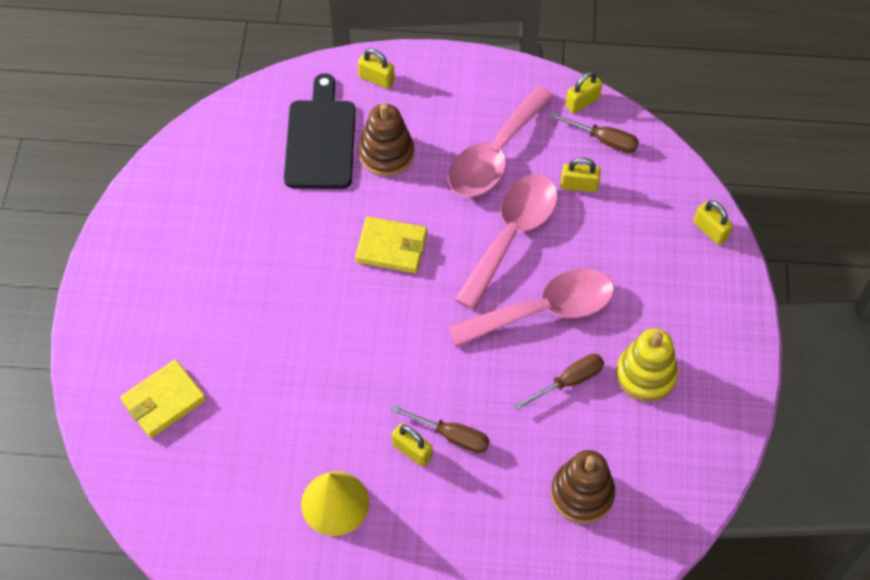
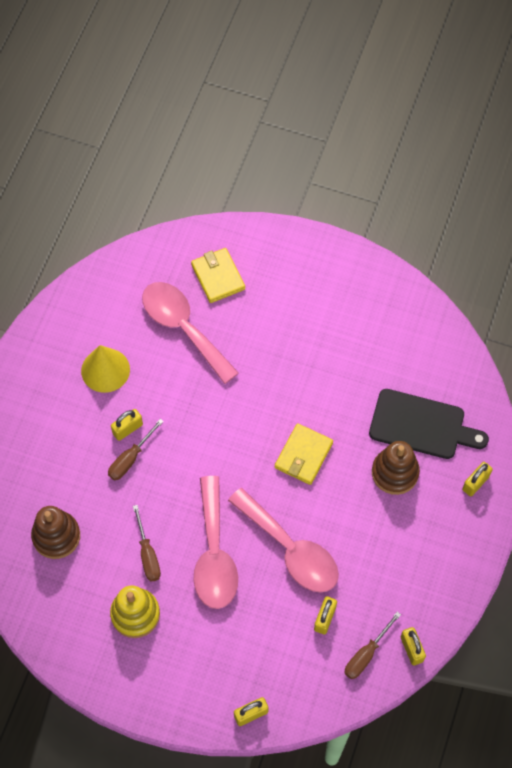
camera: 105 degrees right, 5 degrees up
(495, 155) = (372, 558): pink spoon -> pink spoon (183, 327)

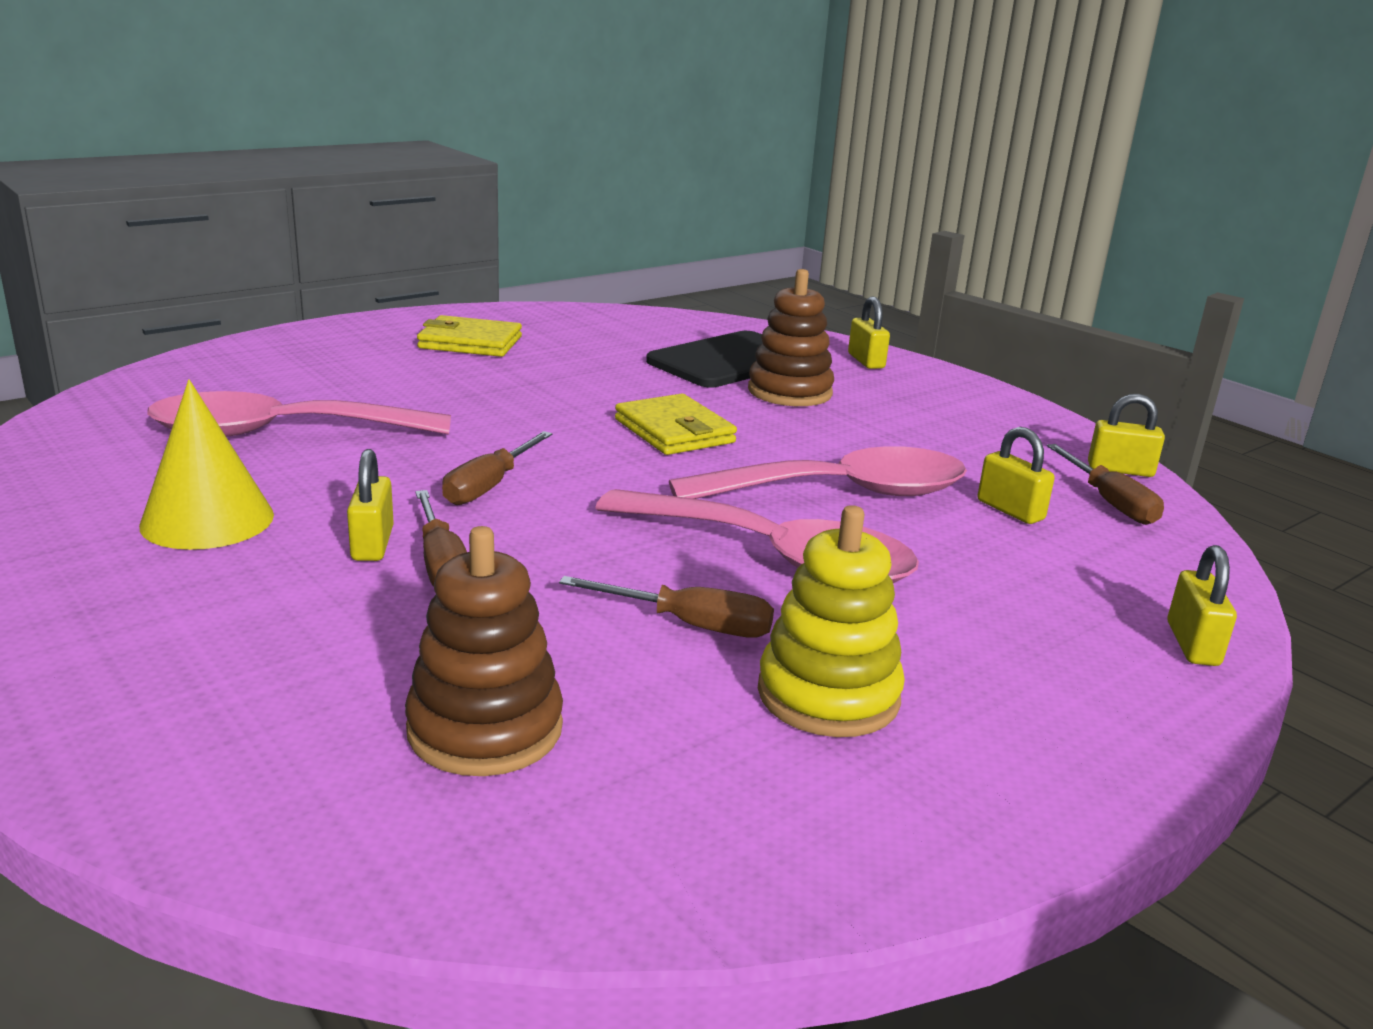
camera: 60 degrees left, 40 degrees down
(197, 429) = (490, 486): none -> brown screwdriver
(218, 277) = (255, 385): yellow wallet -> yellow wallet (470, 342)

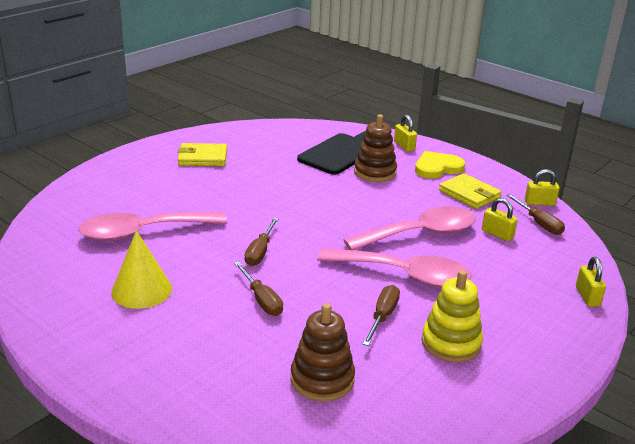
camera: 10 degrees left, 5 degrees up
(372, 544) = (225, 293): yellow padlock -> none
(674, 431) = (330, 206): yellow wallet -> yellow wallet (469, 194)
(690, 625) = (382, 316): brown screwdriver -> brown screwdriver turned 75 degrees counterclockwise
(919, 397) = (437, 168): none -> yellow heart

